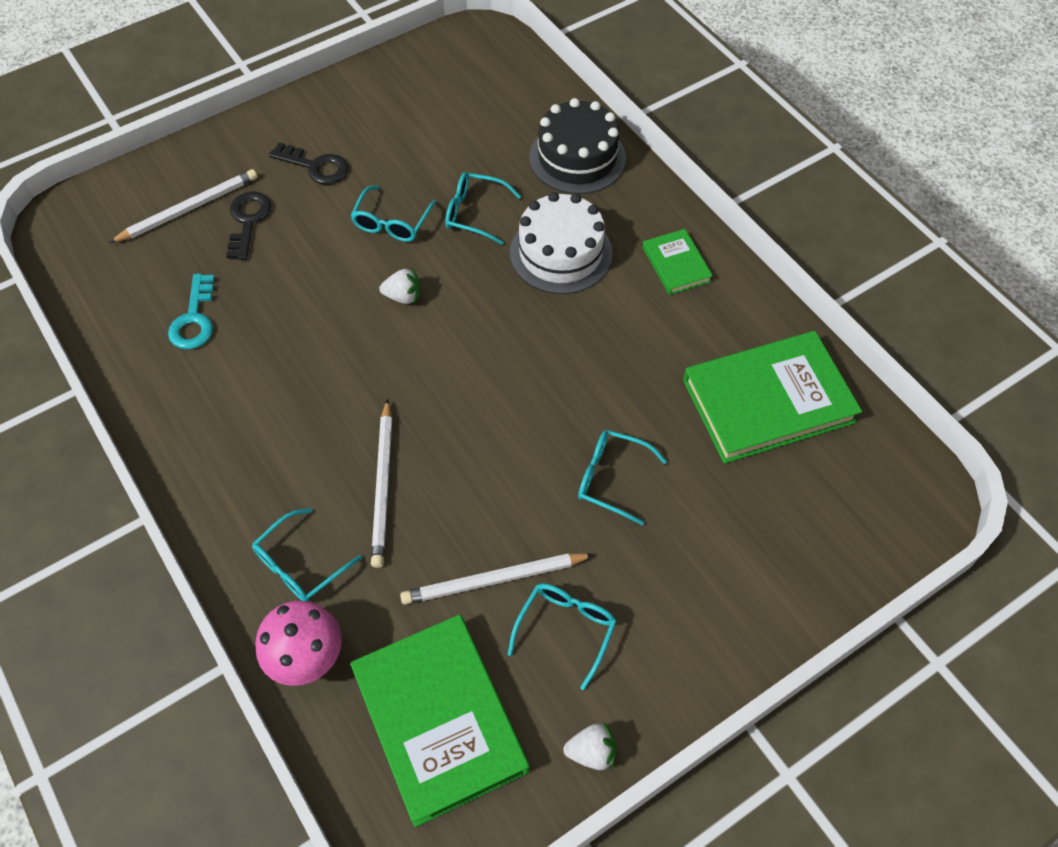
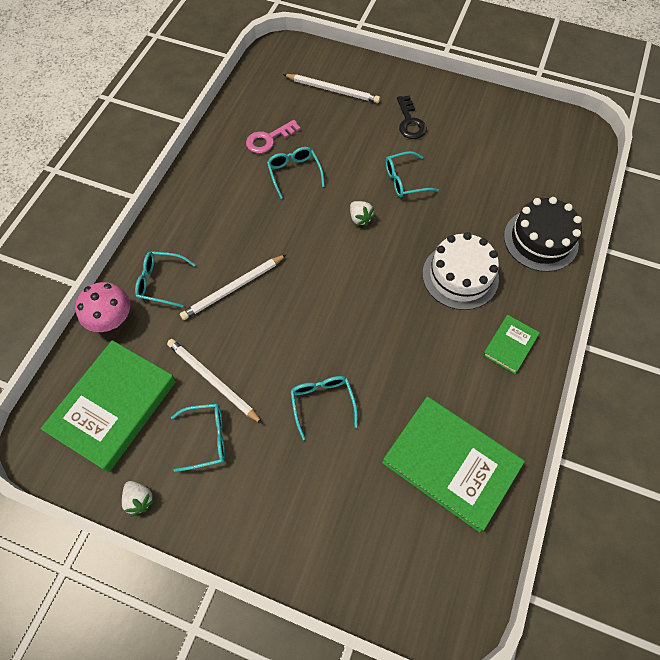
camera: 55 degrees right, 5 degrees up
(194, 319) = (268, 139): turquoise key -> pink key
(248, 221) = (348, 118): black key -> none
(474, 213) = (448, 214): turquoise glasses -> turquoise glasses (294, 173)

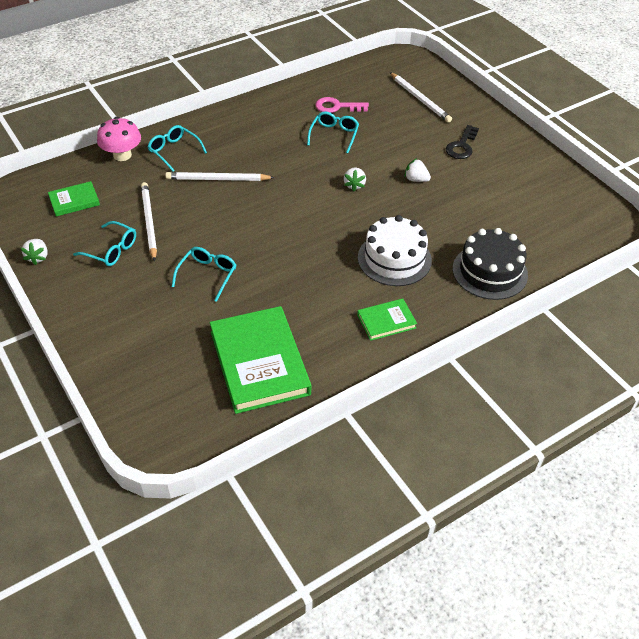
camera: 35 degrees right, 15 degrees down
(113, 406) = (74, 201): green book -> green book, size x0.49
(404, 180) = (416, 179): turquoise glasses -> white strawberry

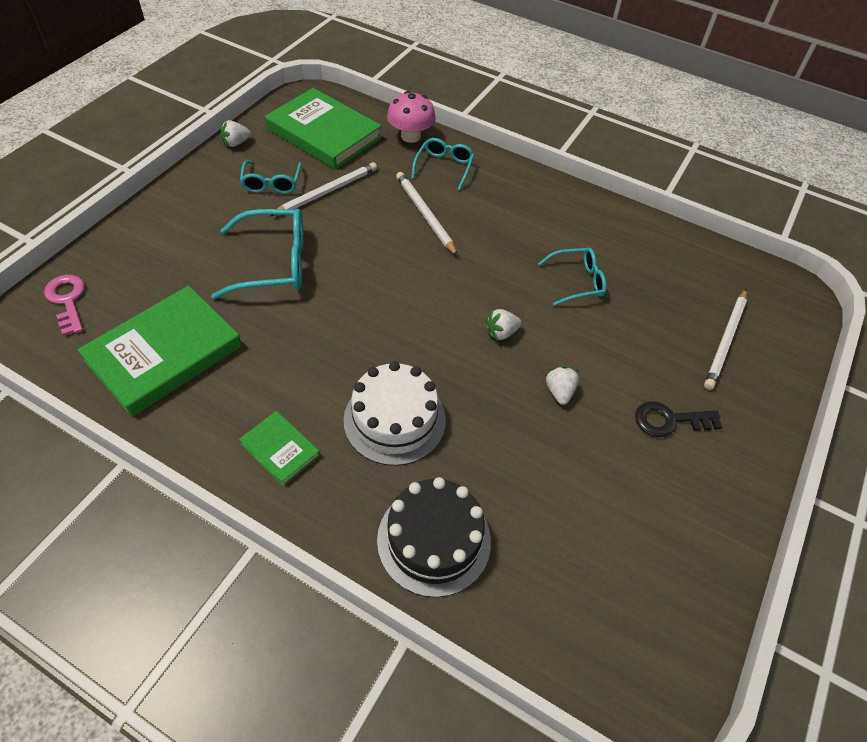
camera: 60 degrees right, 5 degrees up
(74, 201) = (324, 133): green book -> green book, size x2.04
(207, 275) = (274, 263): turquoise glasses -> turquoise glasses, size x1.64
(337, 107) = (632, 265): pink key -> pink key (67, 300)

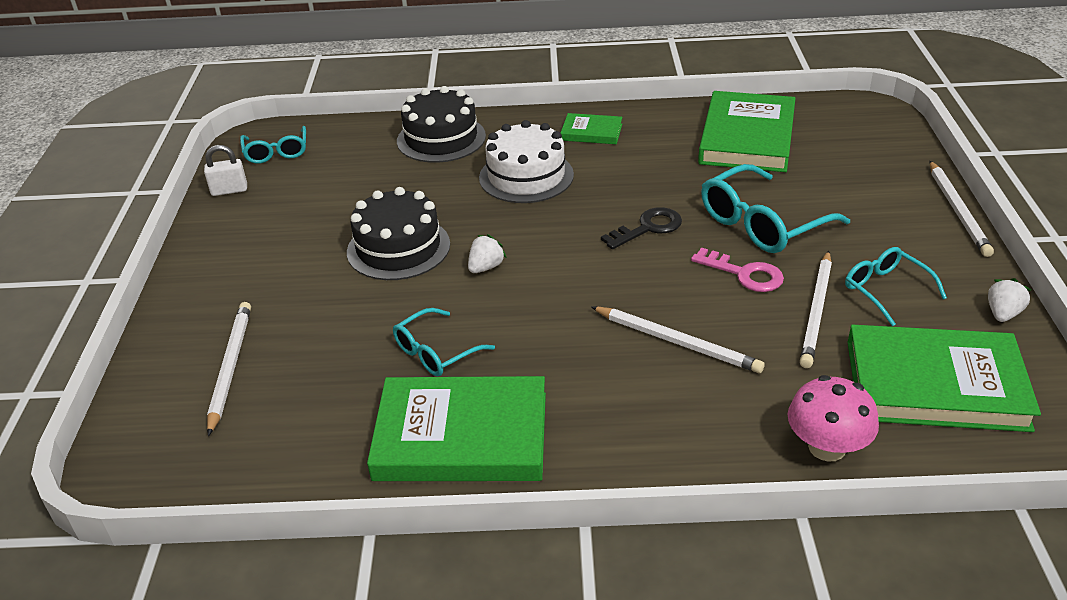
camera: 155 degrees right, 15 degrees down
(67, 300) = (872, 131): pink key -> pink key (744, 274)
(144, 204) = (958, 211): none -> white pencil
(444, 167) = (725, 420): turquoise glasses -> turquoise glasses (276, 152)
(559, 391) = (398, 248): white strawberry -> black cake
(589, 224) = (461, 436): none -> green book
(669, 420) = (281, 270): black key -> black key (648, 228)
(705, 584) = (229, 190): none -> white padlock

